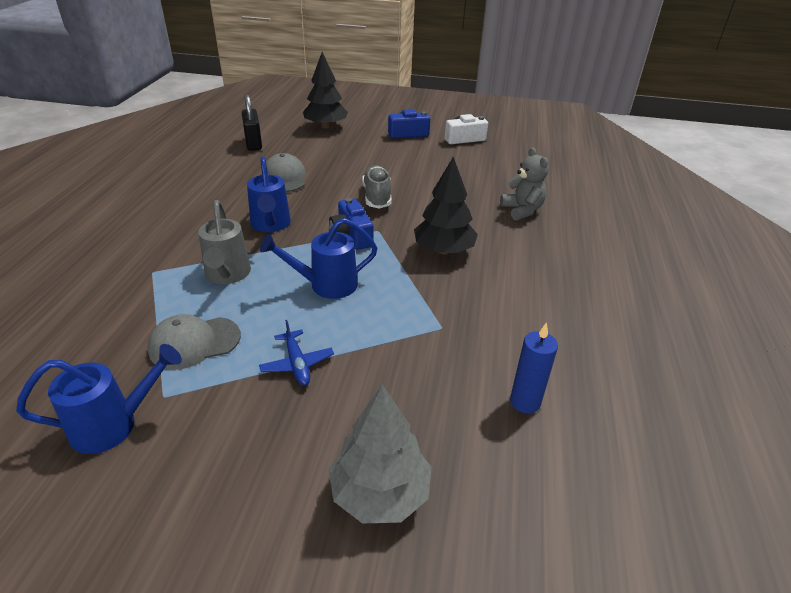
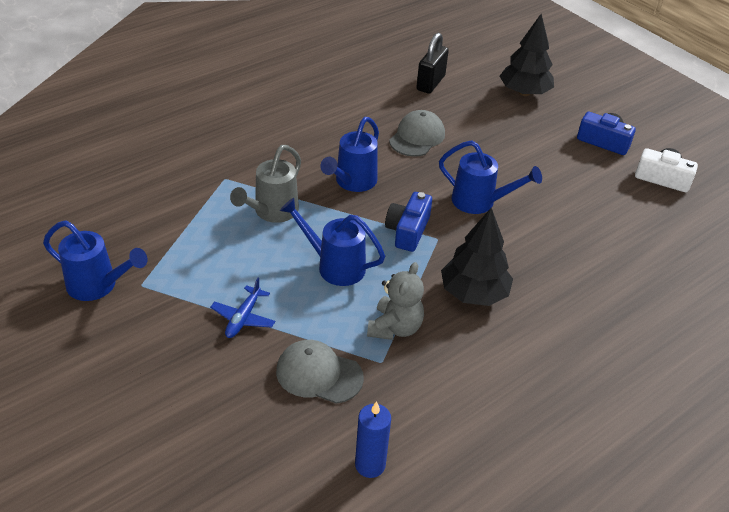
camera: 40 degrees right, 5 degrees up
(194, 343) = (196, 256): grey cap -> grey cap (319, 374)
(377, 196) = (479, 202): grey shoe -> blue watering can
(380, 492) = (195, 445): grey tree -> none
(522, 210) = (612, 298): grey teddy bear -> grey teddy bear (395, 328)

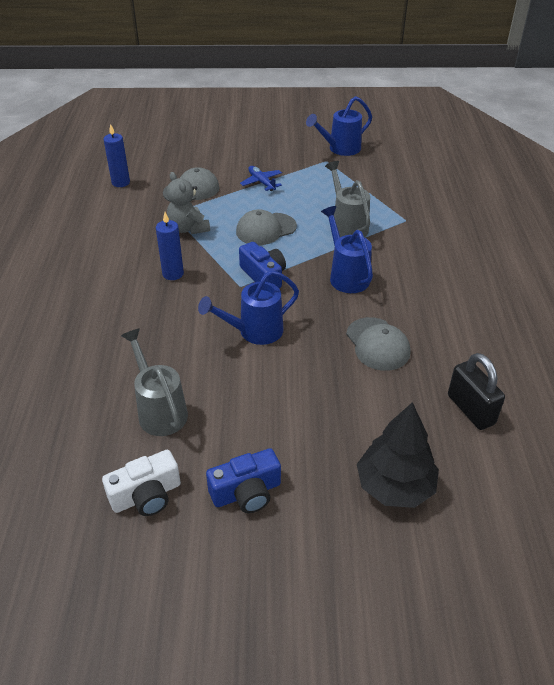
camera: 130 degrees right, 0 degrees up
(335, 266) = (266, 229): blue watering can -> grey cap
(473, 293) = (173, 274): black tree -> blue candle
(607, 209) = (160, 411): none -> grey watering can

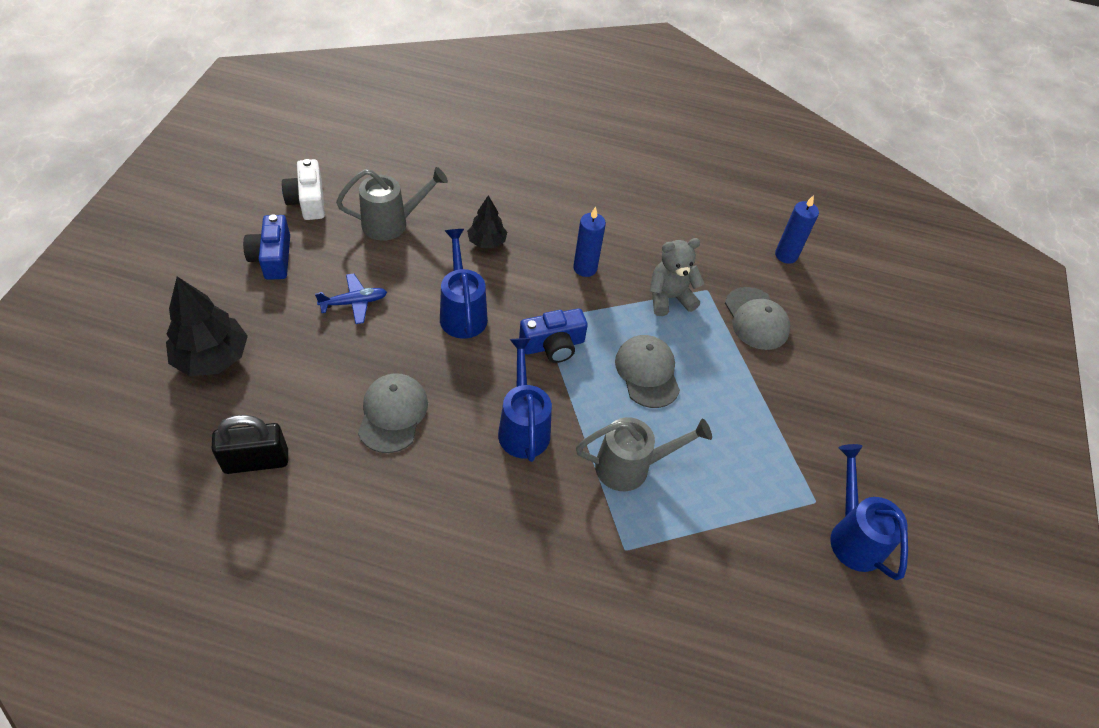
camera: 100 degrees right, 10 degrees up
(162, 337) = (487, 242): none -> black tree
(261, 182) = (763, 399): blue plane -> blue plane (354, 303)
(346, 276) = (523, 427): blue watering can -> blue watering can turned 90 degrees counterclockwise
(377, 344) = (393, 414): grey cap -> grey cap turned 105 degrees clockwise

